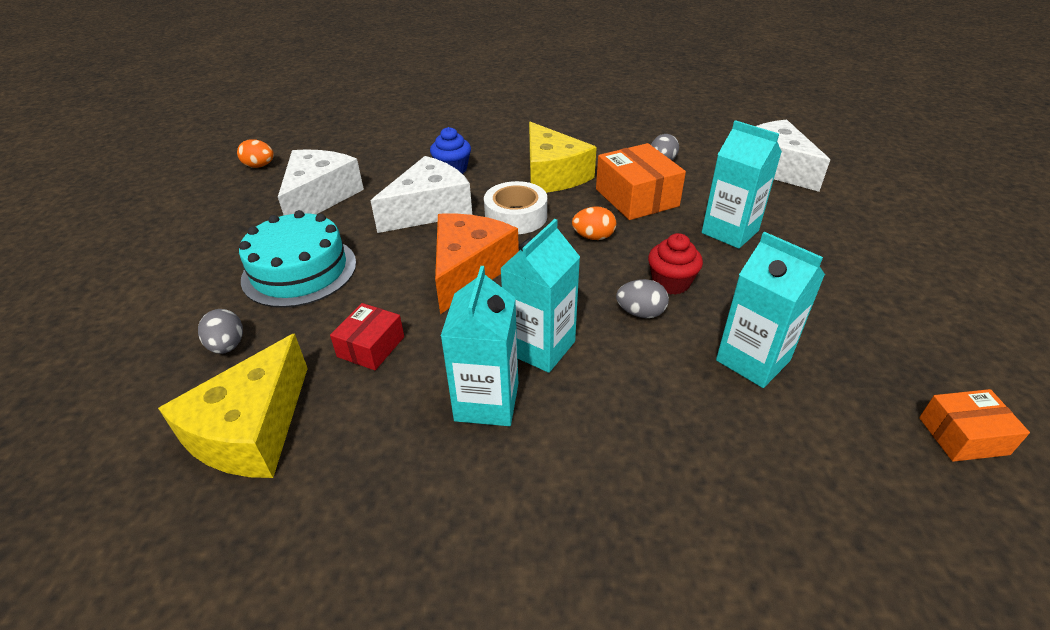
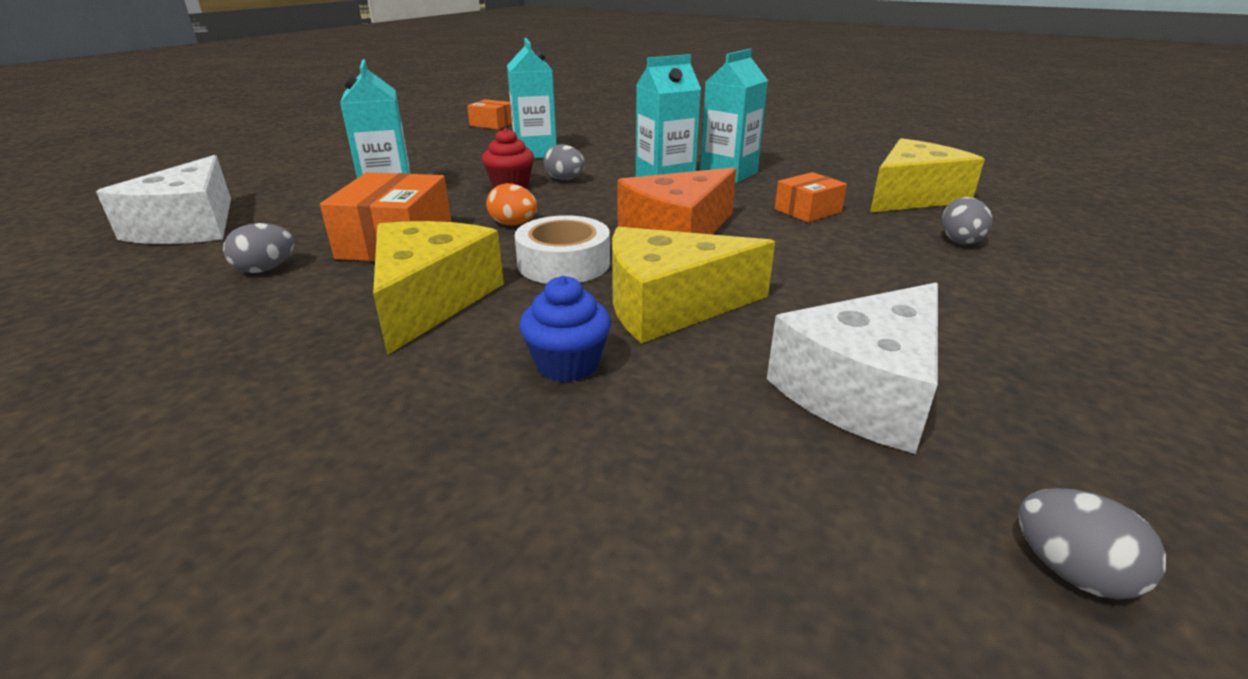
camera: 150 degrees left, 10 degrees down
(259, 166) = (1071, 571): orange egg -> grey egg
(299, 271) = (889, 281): turquoise cake -> none
(371, 347) = (807, 210): red box -> orange box
(429, 209) = (670, 305): white cheese -> yellow cheese

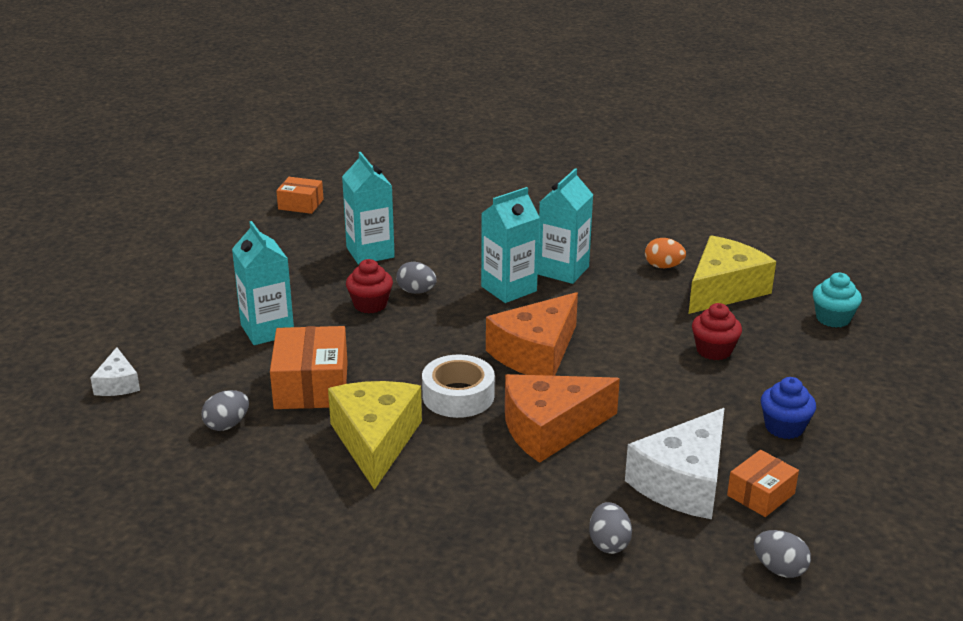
camera: 10 degrees left, 0 degrees up
(190, 226) = (117, 384): white cheese -> white cheese, size x0.51
(513, 224) = (398, 355): orange egg -> orange egg (663, 266)
(567, 364) = (497, 484): blue cupcake -> blue cupcake (784, 427)
(670, 305) = (550, 428): yellow cheese -> orange cheese
(807, 210) = (637, 316): orange box -> orange box (760, 494)
(904, 245) = (714, 350): none -> red cupcake
(959, 240) = (756, 341): grey egg -> grey egg (609, 543)
(1058, 227) = (833, 318): none -> turquoise cupcake

